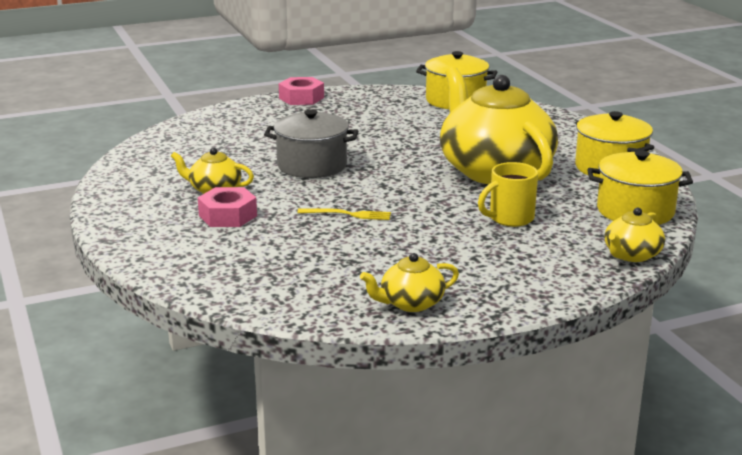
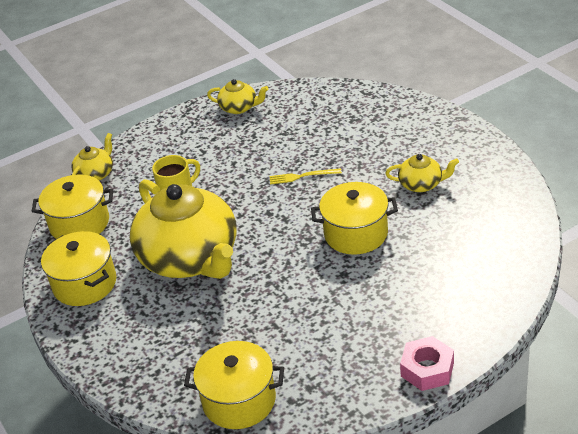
camera: 175 degrees right, 15 degrees up
(228, 216) = (392, 157): pink nut -> none
(312, 165) = (356, 234): grey pot -> yellow pot
(410, 303) = (239, 107): yellow teapot -> yellow teapot turned 45 degrees clockwise

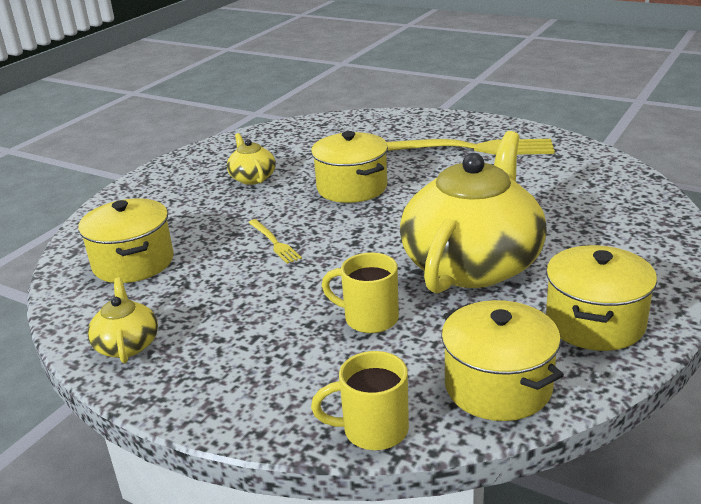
camera: 120 degrees left, 10 degrees down
(95, 174) = (373, 430): yellow teapot -> yellow mug
(239, 401) = (611, 176): yellow pot -> yellow pot (133, 262)
(376, 331) = (467, 149): none -> yellow fork
(427, 369) = (484, 124): pink nut -> none

